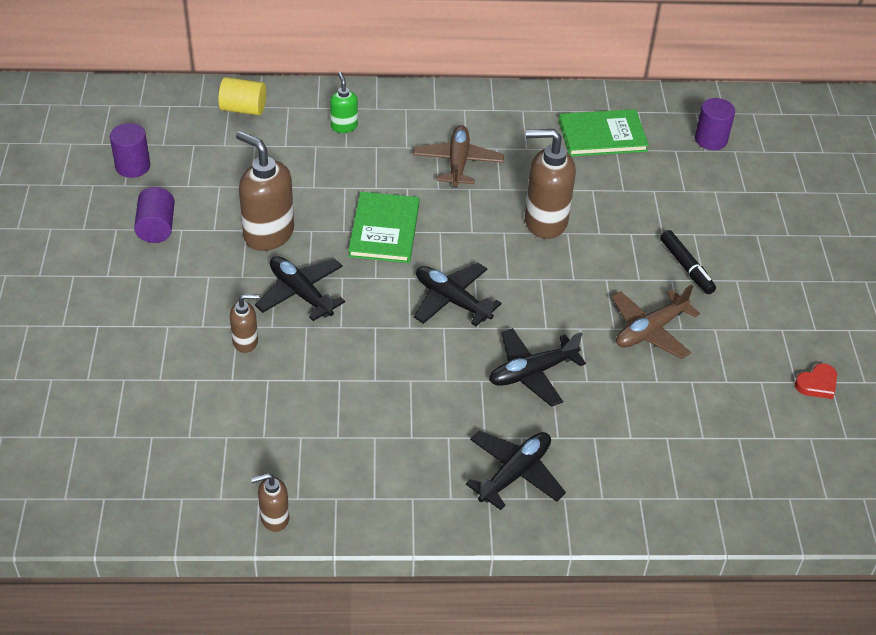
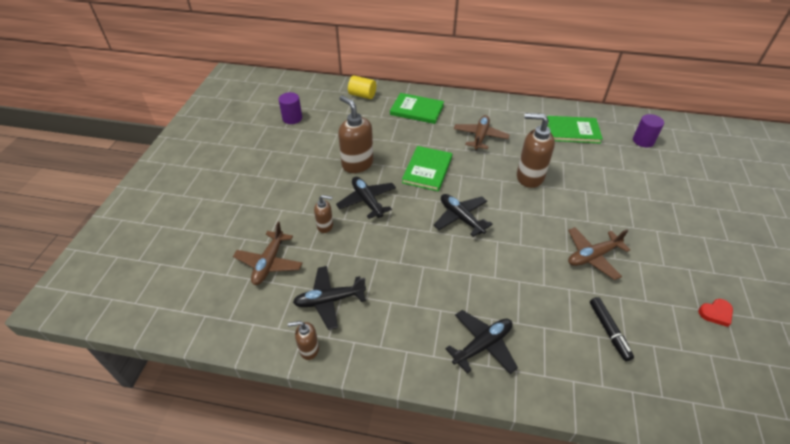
camera: 15 degrees right, 0 degrees up
(156, 228) = (294, 152): purple cylinder -> none
(175, 410) = (269, 263): none -> brown plane
(344, 126) = (417, 110): green soap dispenser -> green book
(532, 373) = (506, 273): black plane -> black plane (329, 300)
(686, 267) = (621, 217): black marker -> black marker (609, 331)

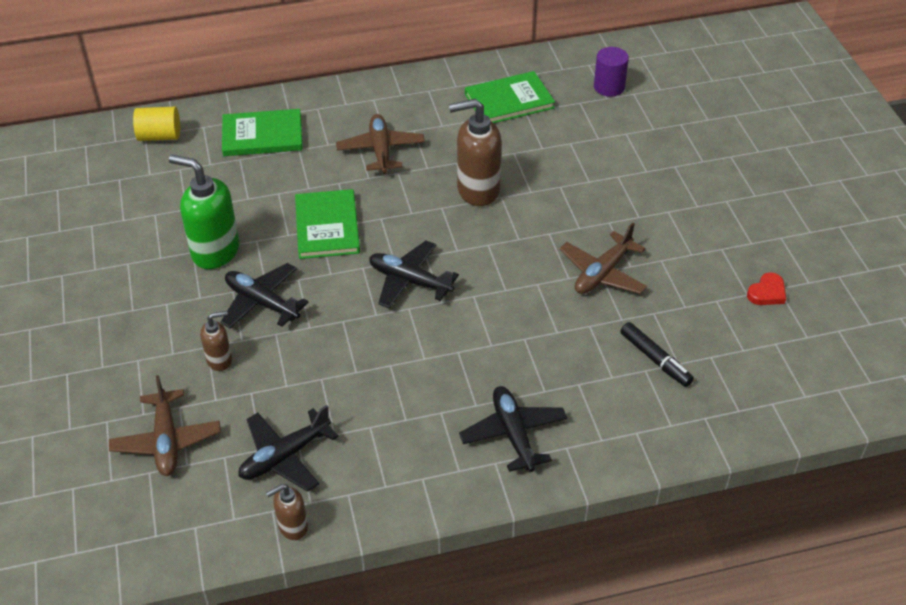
camera: 25 degrees left, 0 degrees up
(292, 118) = (63, 211): purple cylinder -> none
(357, 164) = (215, 251): brown soap dispenser -> green soap dispenser
(482, 345) = (513, 434): black plane -> black plane turned 45 degrees counterclockwise

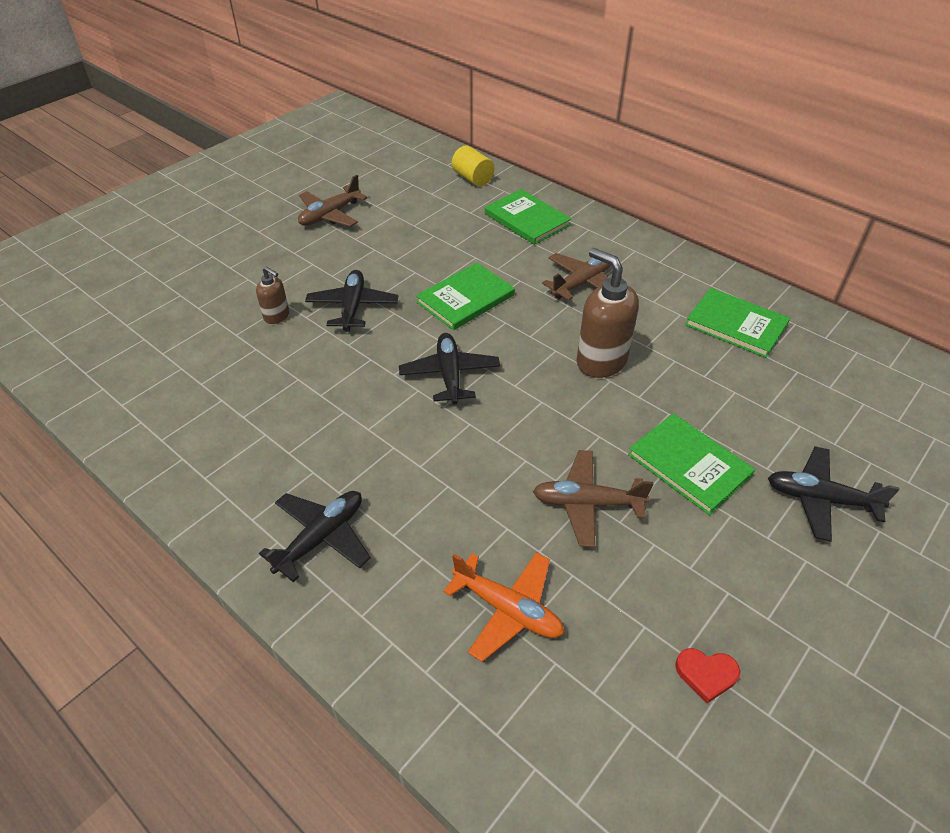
camera: 55 degrees right, 0 degrees up
(166, 440) = (179, 331): brown plane -> brown plane (330, 215)
(215, 251) = (384, 259): green soap dispenser -> none
(285, 456) = (201, 400): black plane -> black plane (820, 499)
(292, 527) = (129, 442): brown soap dispenser -> none
(609, 87) = (847, 381): purple cylinder -> none
(613, 205) = (689, 465): none -> green book
(655, 359) = (507, 609): black marker -> orange plane

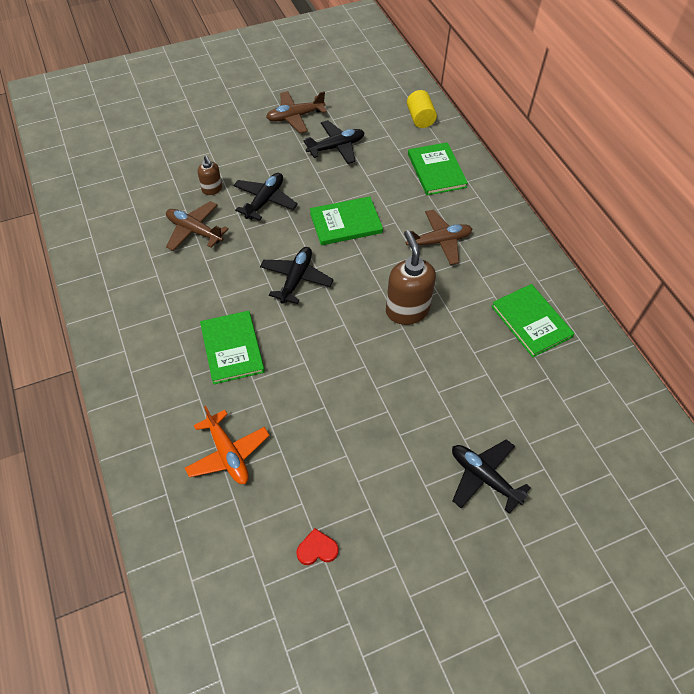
camera: 25 degrees right, 10 degrees up
(321, 538) = (150, 359): black plane -> black plane (336, 147)
(587, 503) = (323, 409): brown plane -> brown plane (194, 231)
(689, 465) = (410, 413): green book -> green book (232, 348)
(706, 674) = (317, 549): red heart -> red heart turned 135 degrees clockwise

